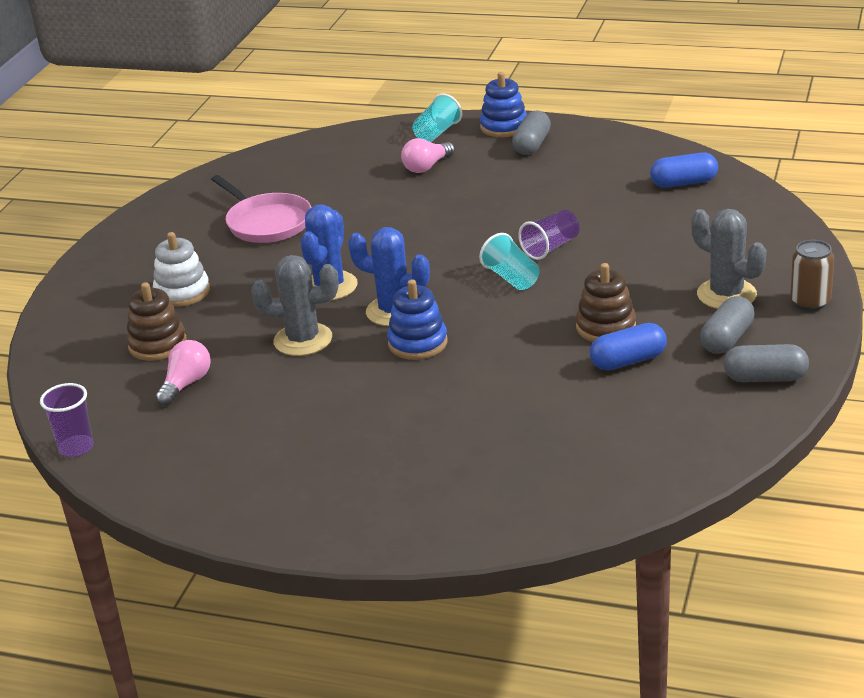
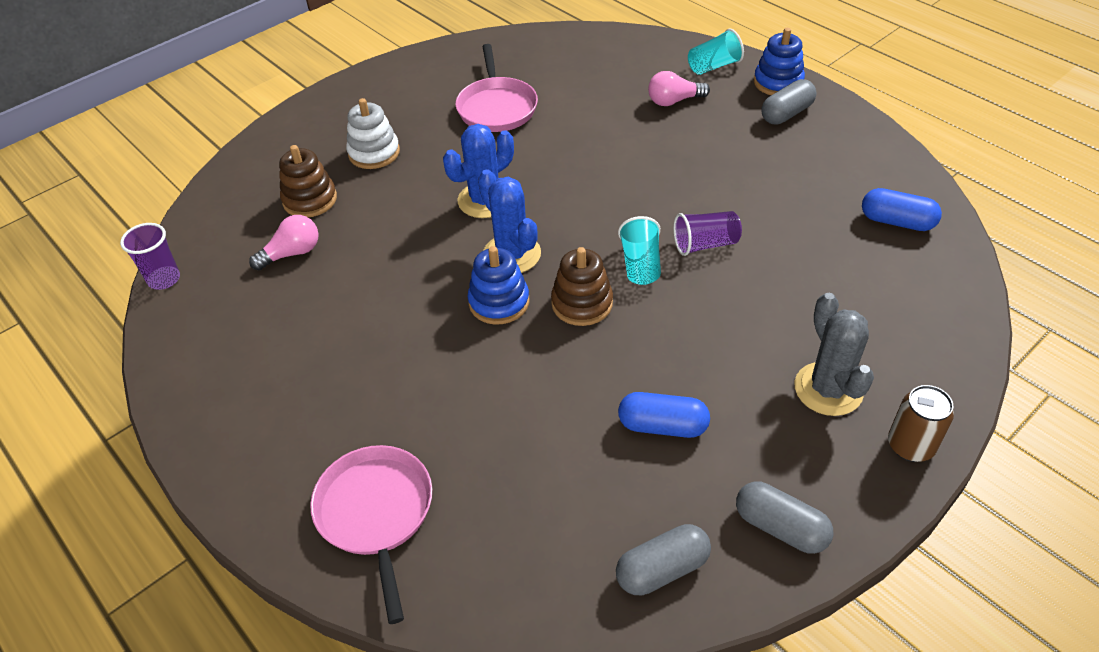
camera: 30 degrees right, 15 degrees up
(303, 340) = (415, 250): grey cactus -> none
(459, 497) = (376, 513): none -> pink pan
(606, 327) = (676, 370): brown stacking toy -> brown stacking toy (582, 303)
(727, 339) = (782, 450): grey capsule -> grey capsule (662, 569)

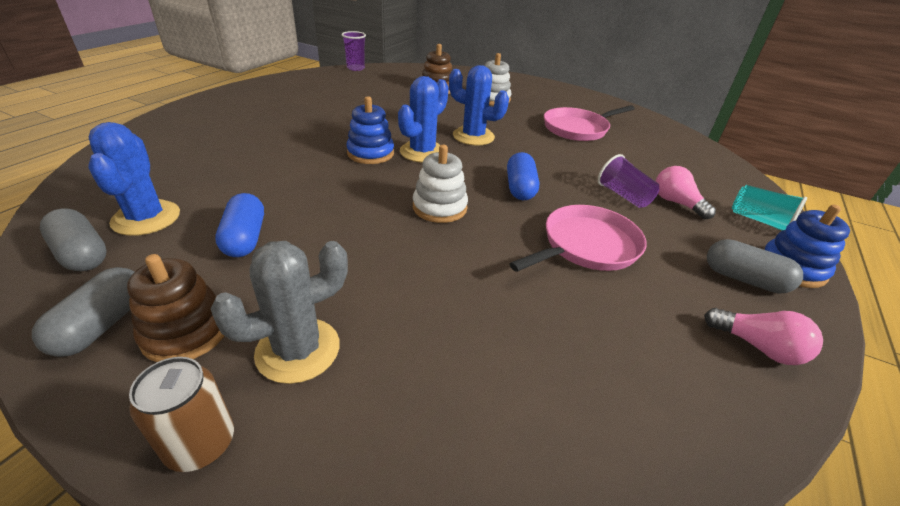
camera: 65 degrees right, 10 degrees down
(292, 253) = (389, 91): pink light bulb -> pink light bulb (758, 347)
(376, 513) = (177, 138): pink pan -> pink pan (586, 246)
(582, 303) = (381, 185): brown stacking toy -> brown stacking toy (186, 332)
(600, 520) = (146, 218): none -> blue cactus
(640, 264) = (439, 207): turquoise cup -> white stacking toy
(705, 244) = (486, 240): purple cup -> purple cup (623, 196)
(897, 222) = (633, 404): blue capsule -> blue capsule (520, 188)

